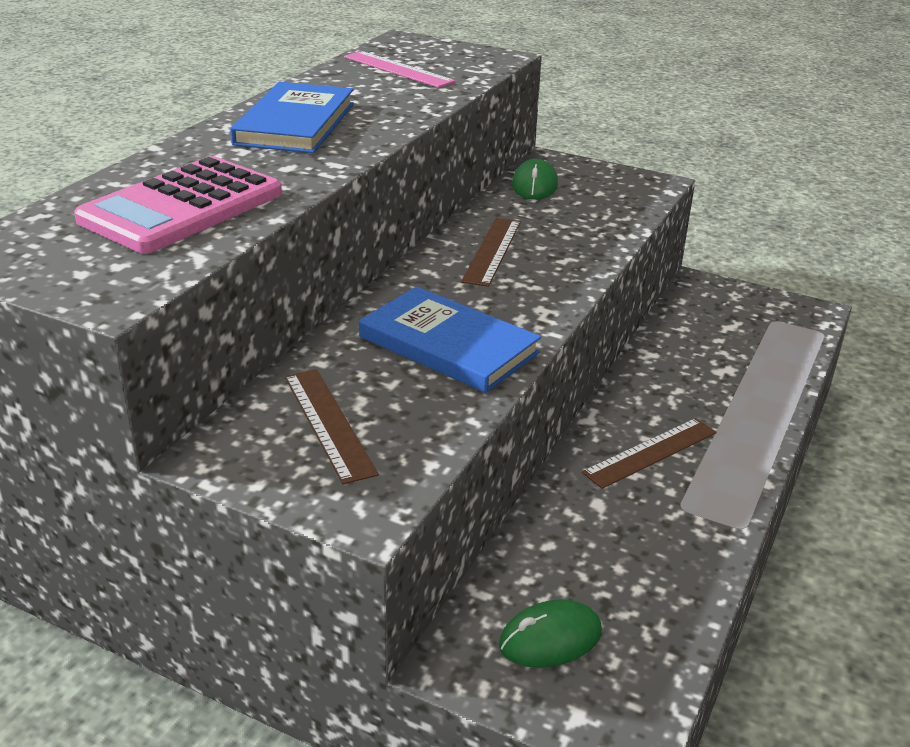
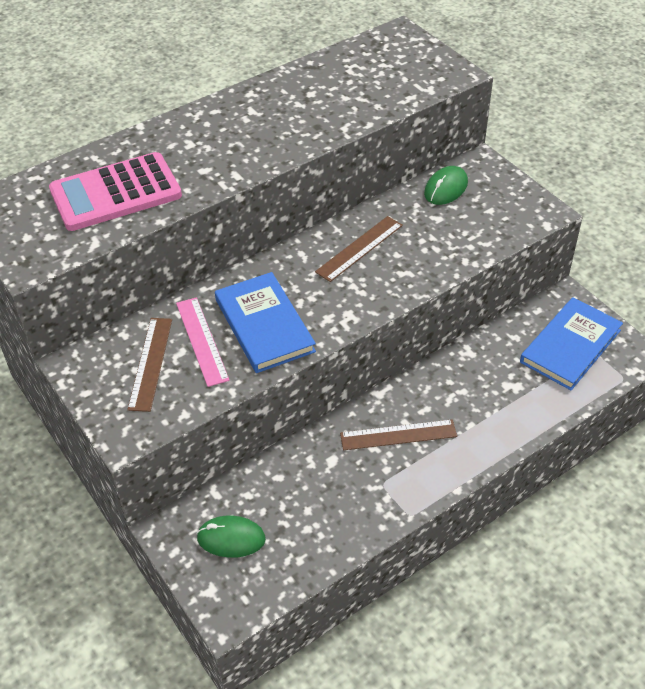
camera: 30 degrees right, 15 degrees up
(295, 124) = (243, 123): blue book -> blue book (570, 346)
(398, 69) = (363, 73): pink ruler -> pink ruler (202, 341)

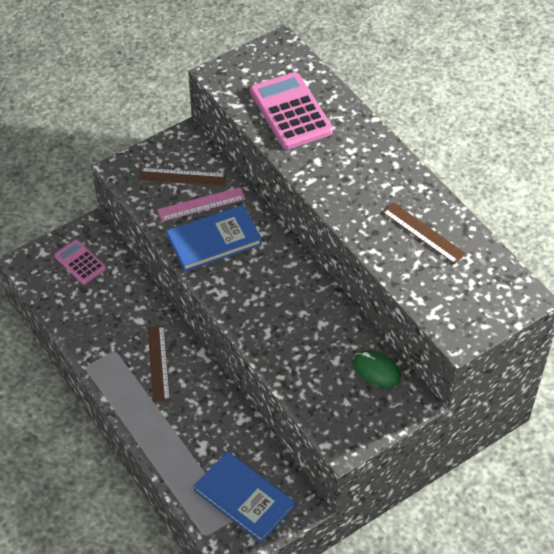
camera: 90 degrees right, 5 degrees up
(231, 538) = (80, 262): green mouse -> pink calculator
(359, 248) = (297, 302): brown ruler -> brown ruler (423, 233)

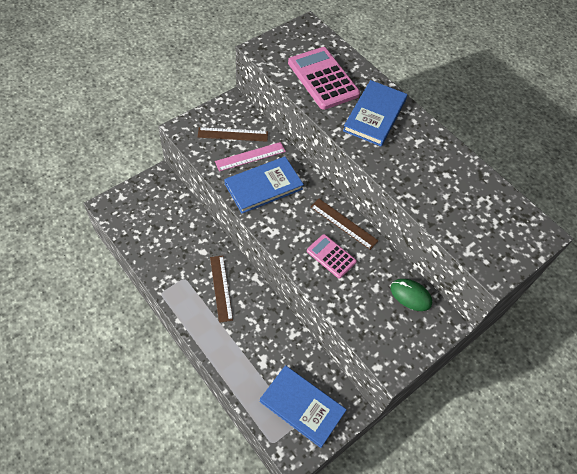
camera: 10 degrees left, 5 degrees up
(80, 262) = (152, 204): pink calculator -> pink calculator (331, 256)
(348, 156) = (374, 115): none -> blue book
(423, 233) = (447, 179): brown ruler -> brown ruler (343, 223)

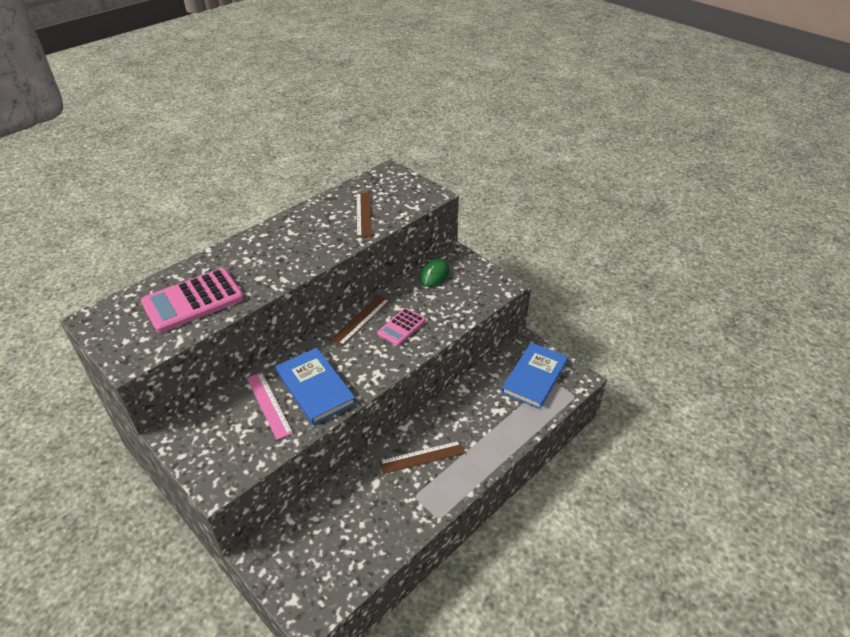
camera: 90 degrees left, 15 degrees down
(233, 134) = (231, 426): brown ruler -> brown ruler (363, 214)
(374, 115) = (254, 260): blue book -> none

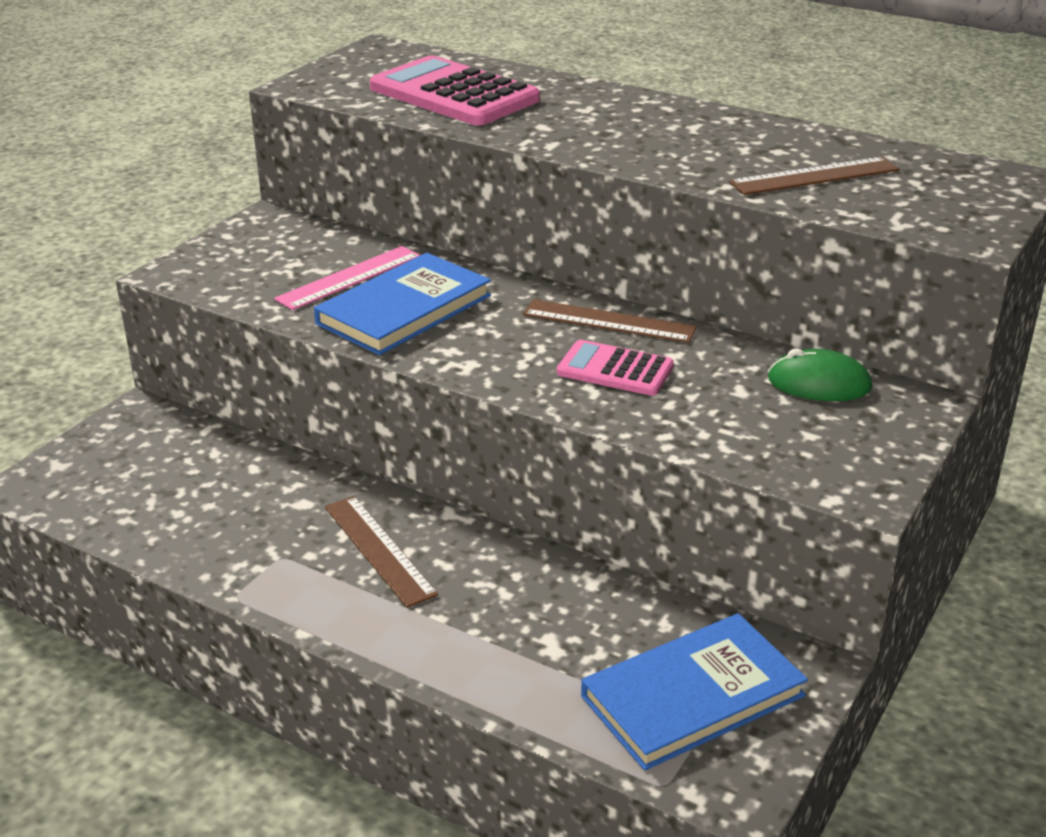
camera: 75 degrees right, 10 degrees down
(534, 377) = (693, 696): blue book -> blue book turned 45 degrees counterclockwise

